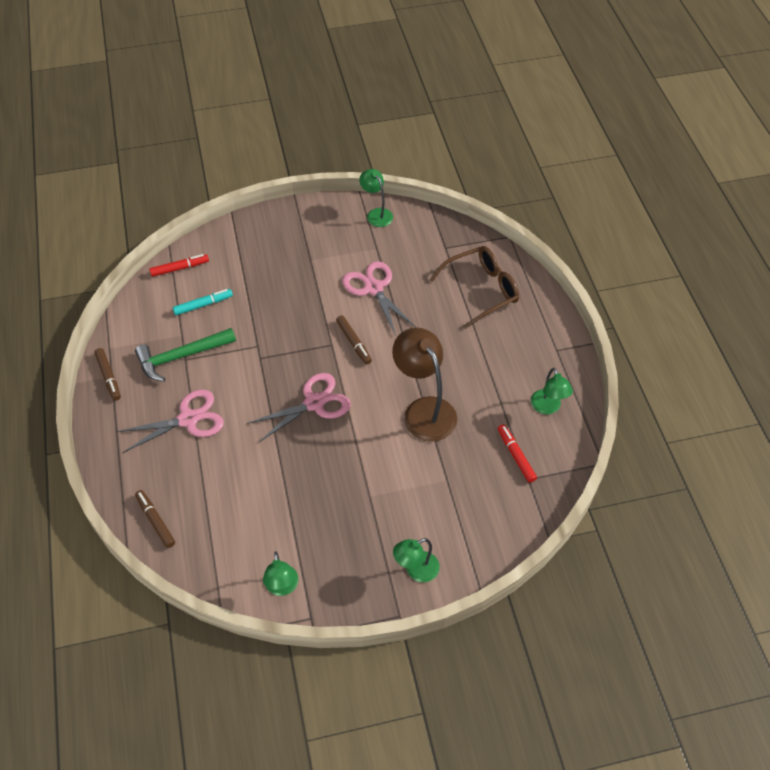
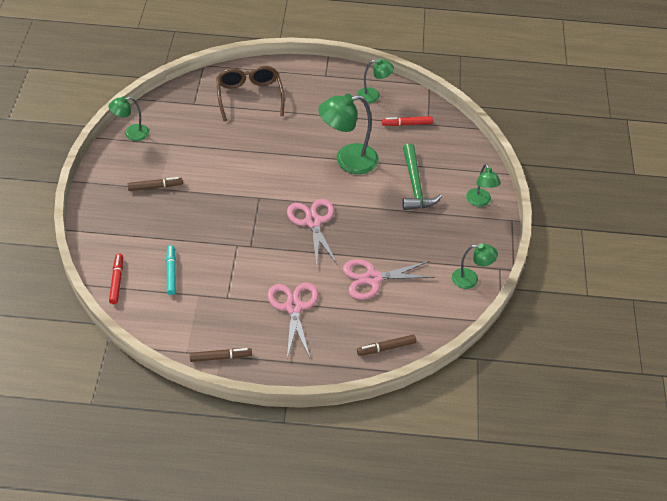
camera: 75 degrees left, 5 degrees down
(181, 357) = (223, 299): green hammer -> green hammer (415, 185)
(353, 342) = (264, 183): brown marker -> brown marker (155, 187)
(374, 288) = (213, 157): pink scissors -> pink scissors (372, 278)
(424, 410) = (347, 160): brown lamp -> green lamp

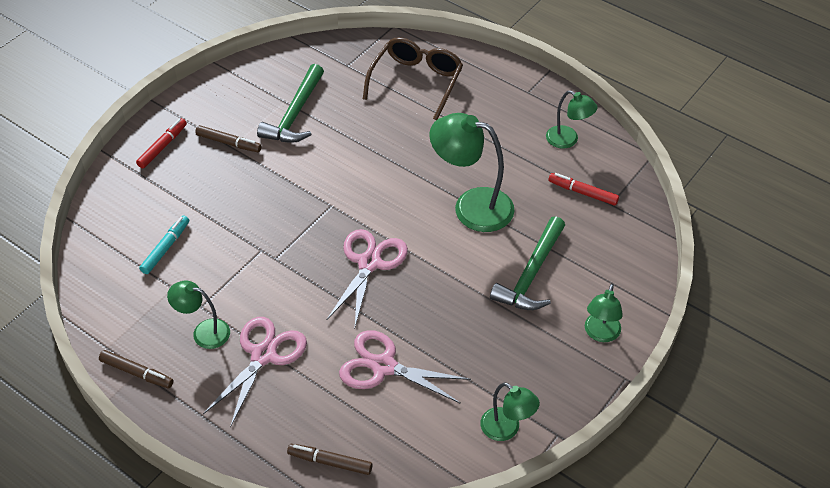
camera: 35 degrees right, 0 degrees up
(117, 281) = (103, 231): red marker -> red marker (163, 147)
(131, 133) = (252, 72): green lamp -> green lamp (204, 332)
(185, 149) = (295, 114): none -> green hammer

